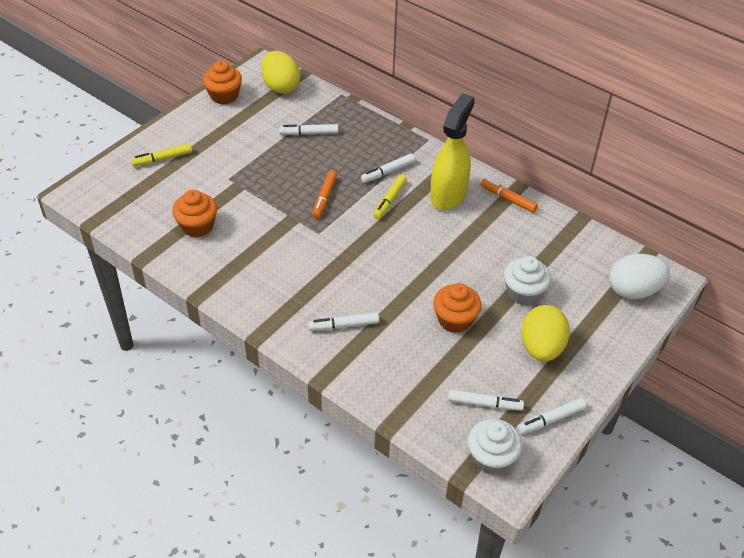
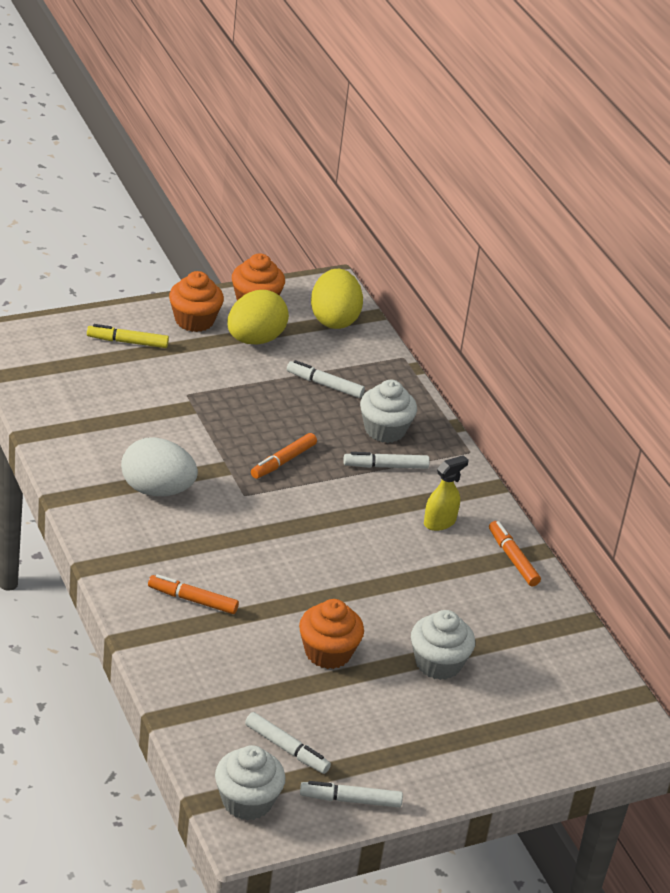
camera: 25 degrees right, 10 degrees down
(197, 226) = (110, 428): orange cupcake -> orange cupcake (194, 320)
(344, 325) = (192, 600): white marker -> orange marker
(368, 147) = (385, 430): none -> white cupcake
(389, 200) = (360, 497): yellow marker -> none
(448, 195) = (440, 522): yellow spray bottle -> yellow spray bottle, size x0.51
(541, 348) = (406, 727): yellow egg -> yellow egg (255, 339)
(633, 291) = (581, 724): white egg -> white egg (157, 490)

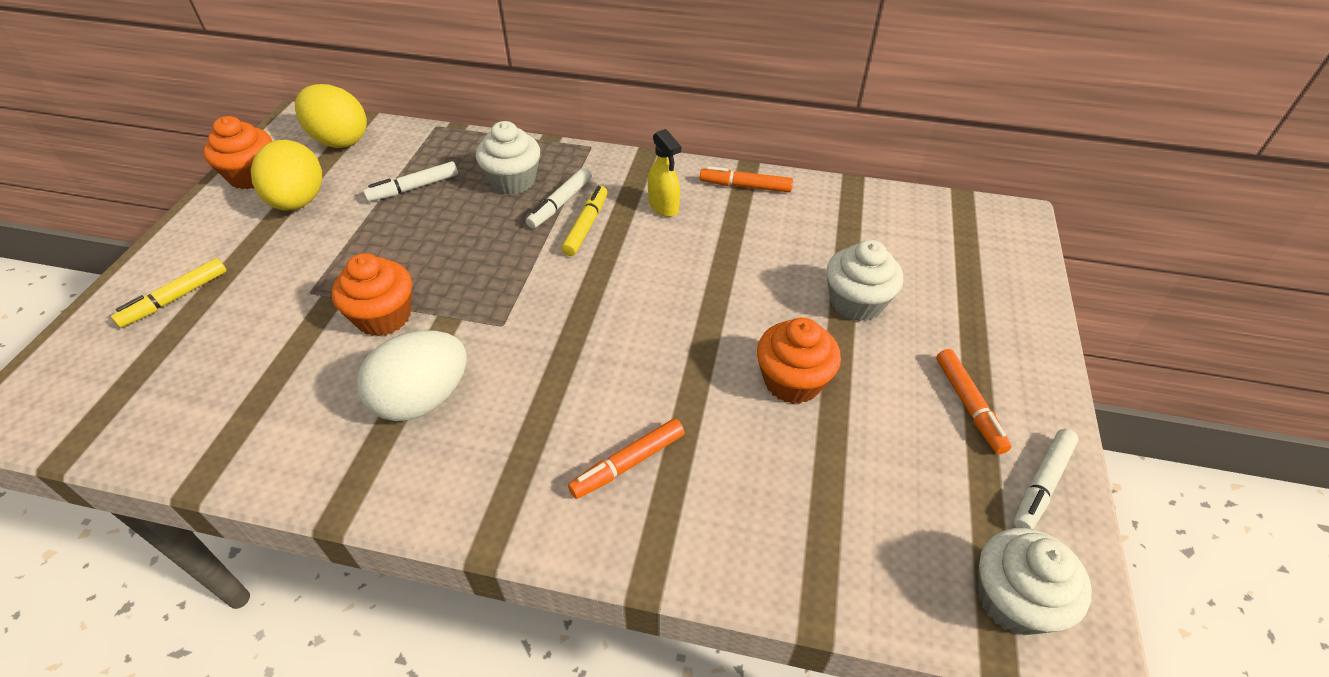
camera: 50 degrees left, 10 degrees up
(194, 320) = (217, 230): orange cupcake -> orange cupcake (383, 316)
(283, 461) = (484, 269): orange marker -> orange marker (968, 405)
(286, 748) = (932, 503): white marker -> none
(376, 490) = (586, 226): none -> yellow marker
(440, 522) = (663, 206): yellow spray bottle -> yellow spray bottle turned 150 degrees clockwise

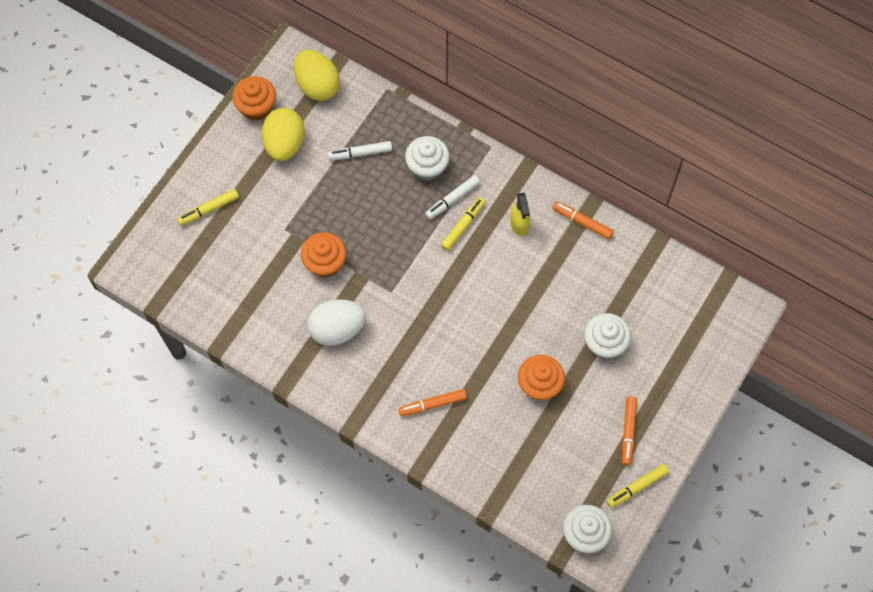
camera: 20 degrees right, 20 degrees up
(1042, 484) = (637, 487): white marker -> yellow marker

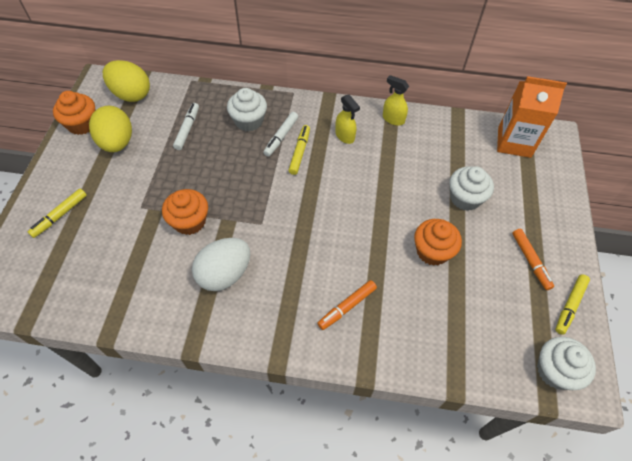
camera: 25 degrees left, 10 degrees down
(360, 153) = (187, 129): white marker -> white marker turned 135 degrees clockwise
(582, 222) = (393, 119): orange marker -> yellow spray bottle
(697, 301) = (514, 142): none -> orange carton

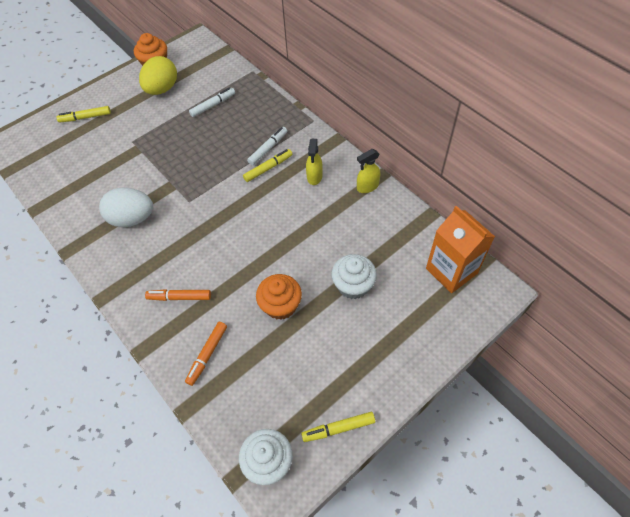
camera: 45 degrees right, 0 degrees up
(131, 94) = (204, 60): yellow egg -> none
(189, 221) = (149, 170): orange cupcake -> none
(249, 121) = (258, 123): white cupcake -> none
(281, 137) = (268, 149): white marker -> white marker turned 150 degrees clockwise
(393, 119) = (367, 186): yellow spray bottle -> yellow spray bottle turned 105 degrees counterclockwise
(530, 261) = (348, 371): orange marker -> orange marker (207, 355)

